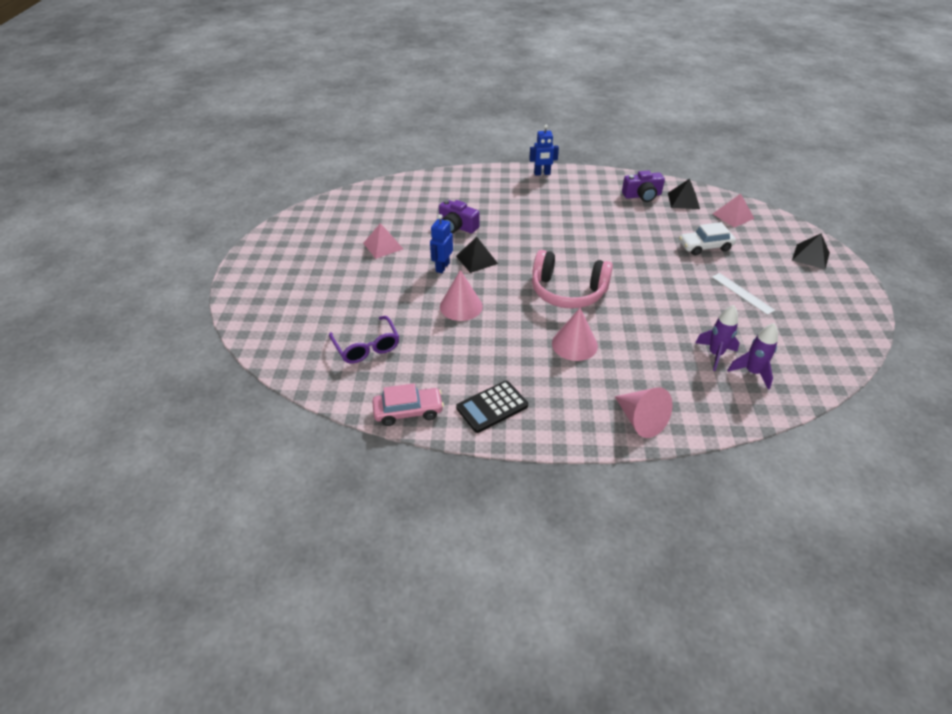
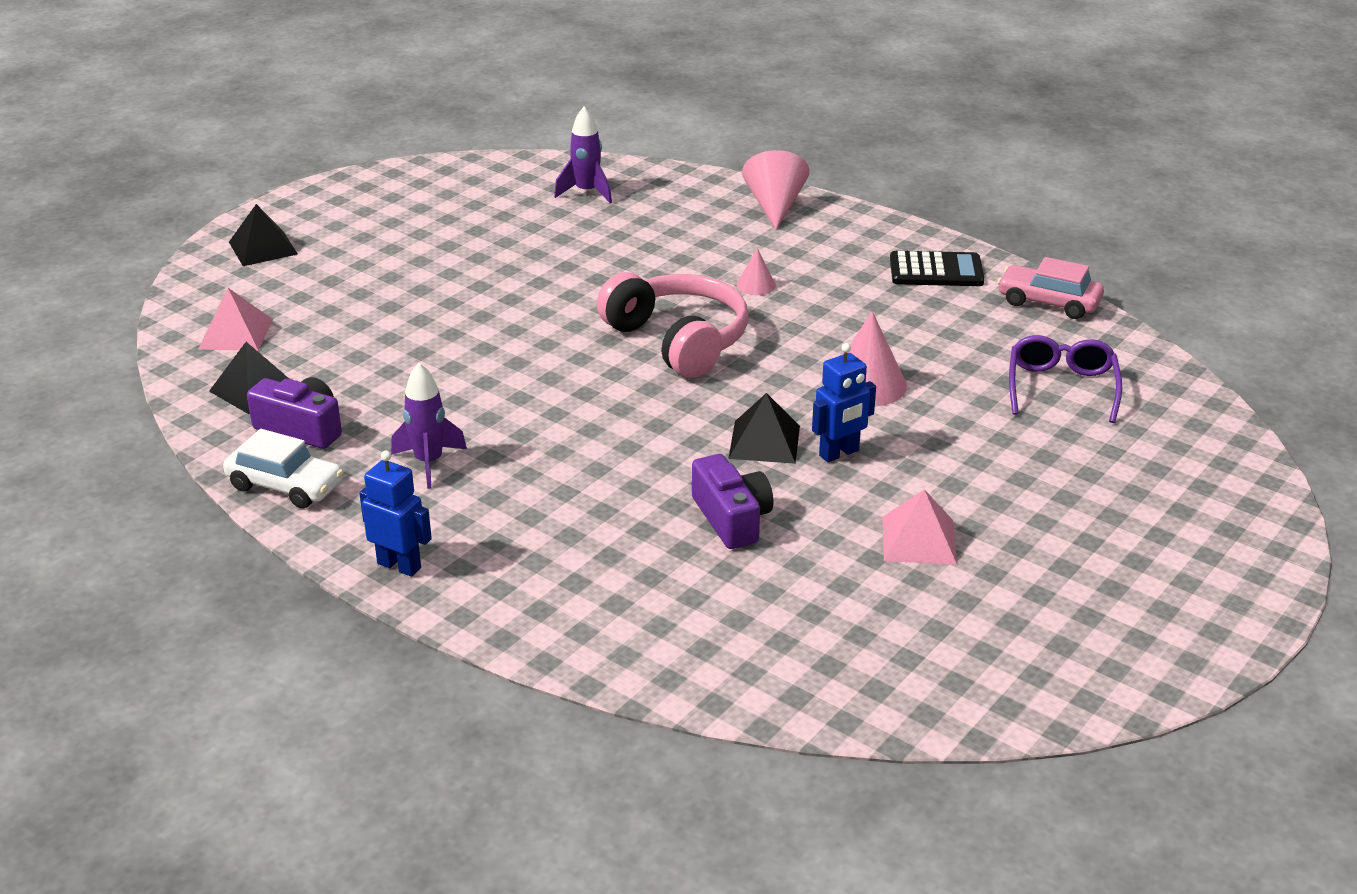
camera: 145 degrees left, 10 degrees down
(574, 344) = (756, 285): pink cone -> pink cone, size x0.54
(705, 247) = (374, 313): white car -> white car (285, 485)
(715, 354) = (598, 217): purple rocket -> purple rocket (429, 463)
(742, 293) = (444, 250): white ruler -> none

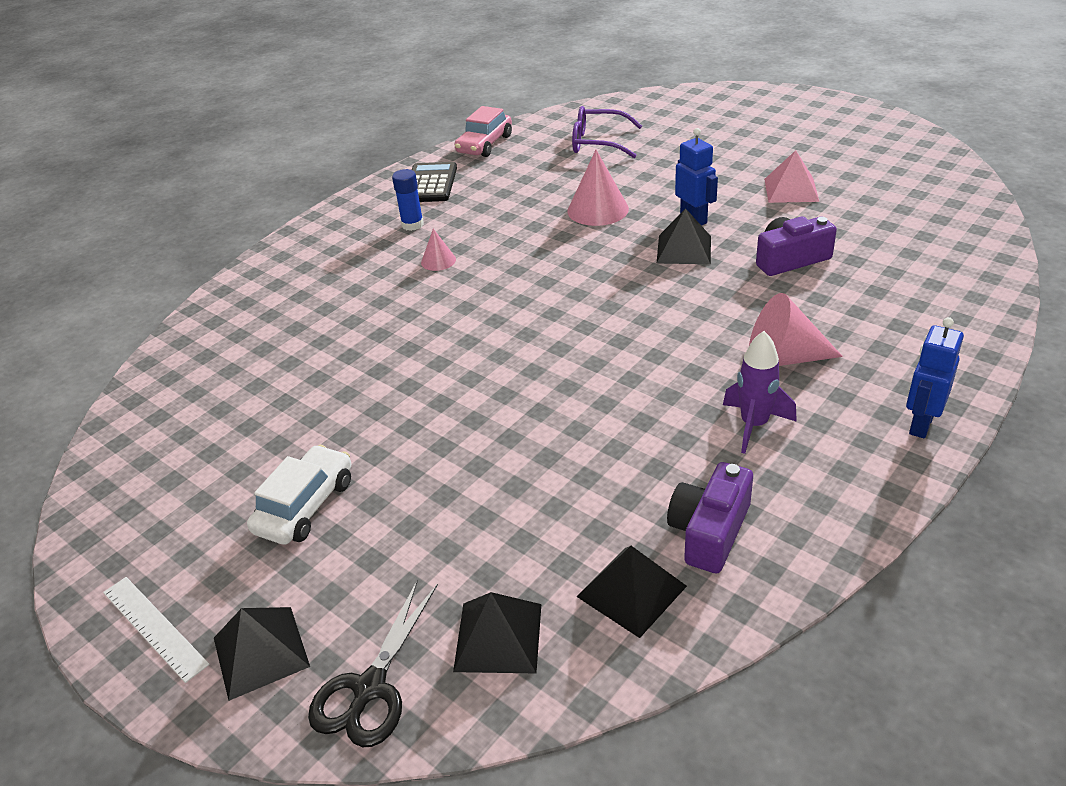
camera: 85 degrees left, 5 degrees up
(215, 288) = (370, 688): none -> black scissors
(236, 334) = (498, 637): pink pyramid -> black pyramid
(285, 485) = (820, 526): white car -> white car (305, 506)
(300, 209) = (154, 627): none -> white ruler
(586, 192) = (217, 369): purple rocket -> none
(678, 340) = (530, 295): pink headphones -> none
(775, 206) = (294, 256): pink cone -> pink cone (783, 358)
(836, 265) = (412, 224): none -> blue glue stick

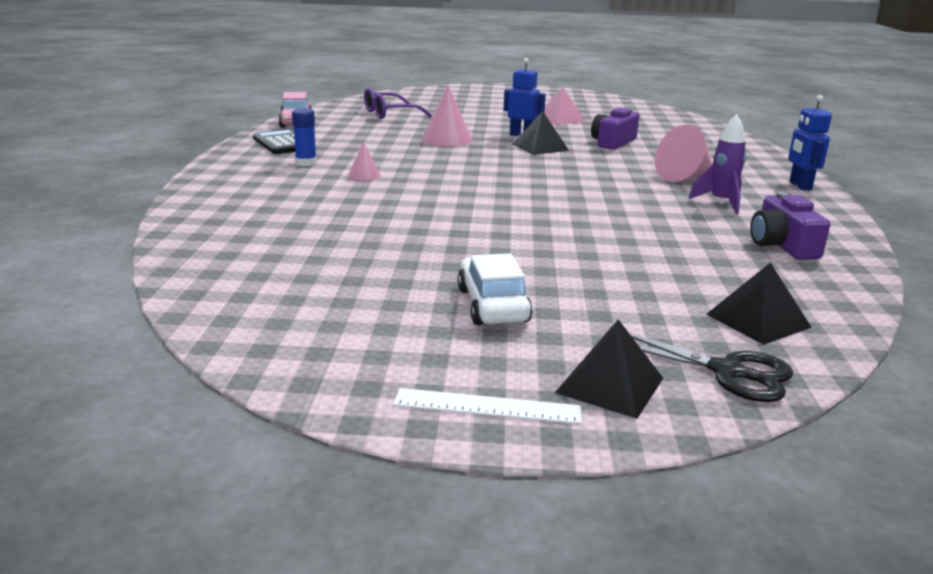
camera: 40 degrees left, 15 degrees down
(370, 688) = (727, 371): black scissors -> black scissors turned 45 degrees counterclockwise
(631, 591) = (791, 278): black pyramid -> none

